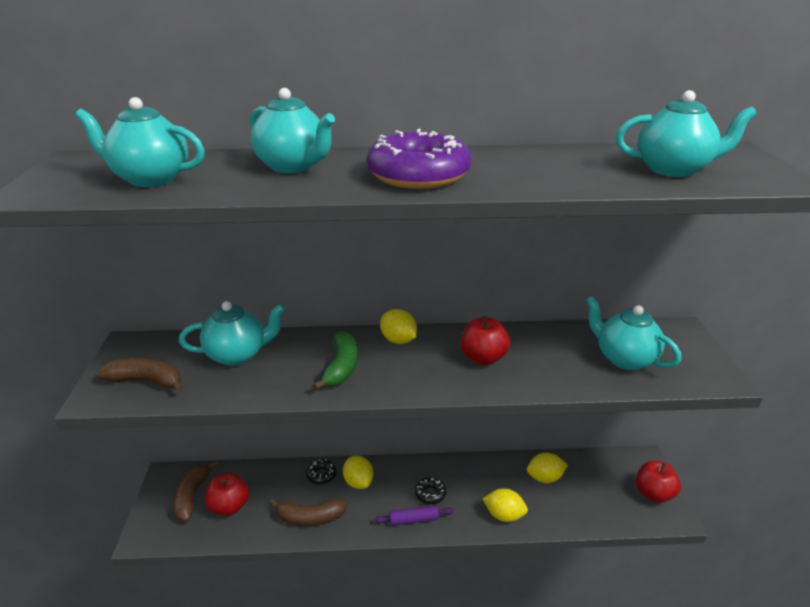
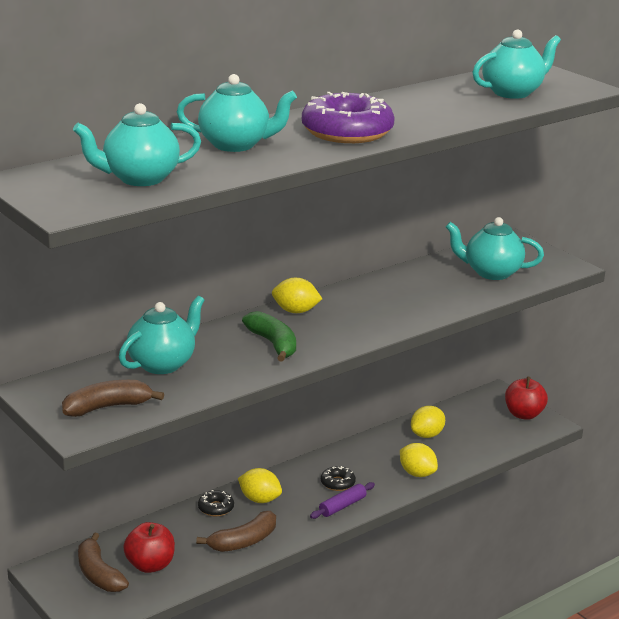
camera: 35 degrees left, 5 degrees down
(483, 358) = (383, 303): red apple -> none
(504, 515) = (417, 473): yellow lemon -> yellow lemon turned 60 degrees clockwise

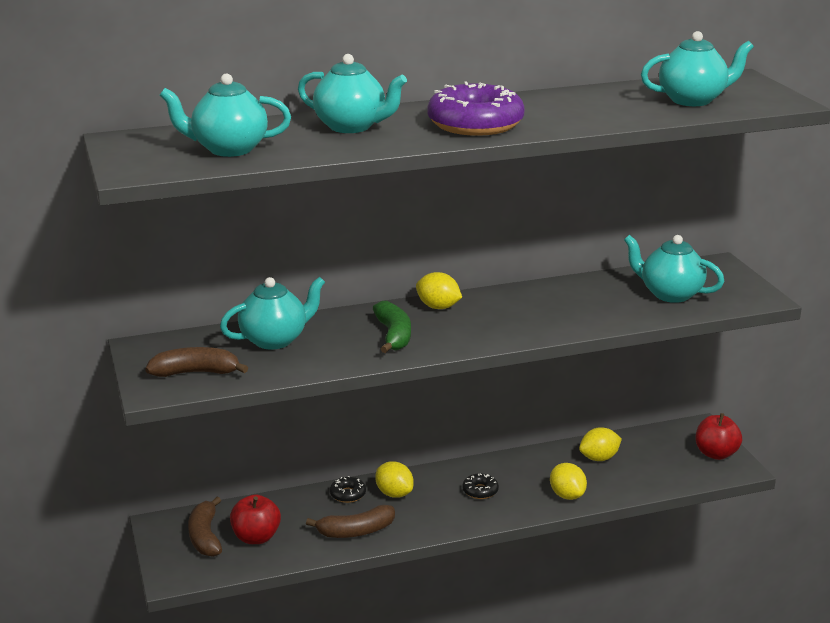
camera: 20 degrees right, 0 degrees up
(342, 506) = (472, 514): purple rolling pin -> none

